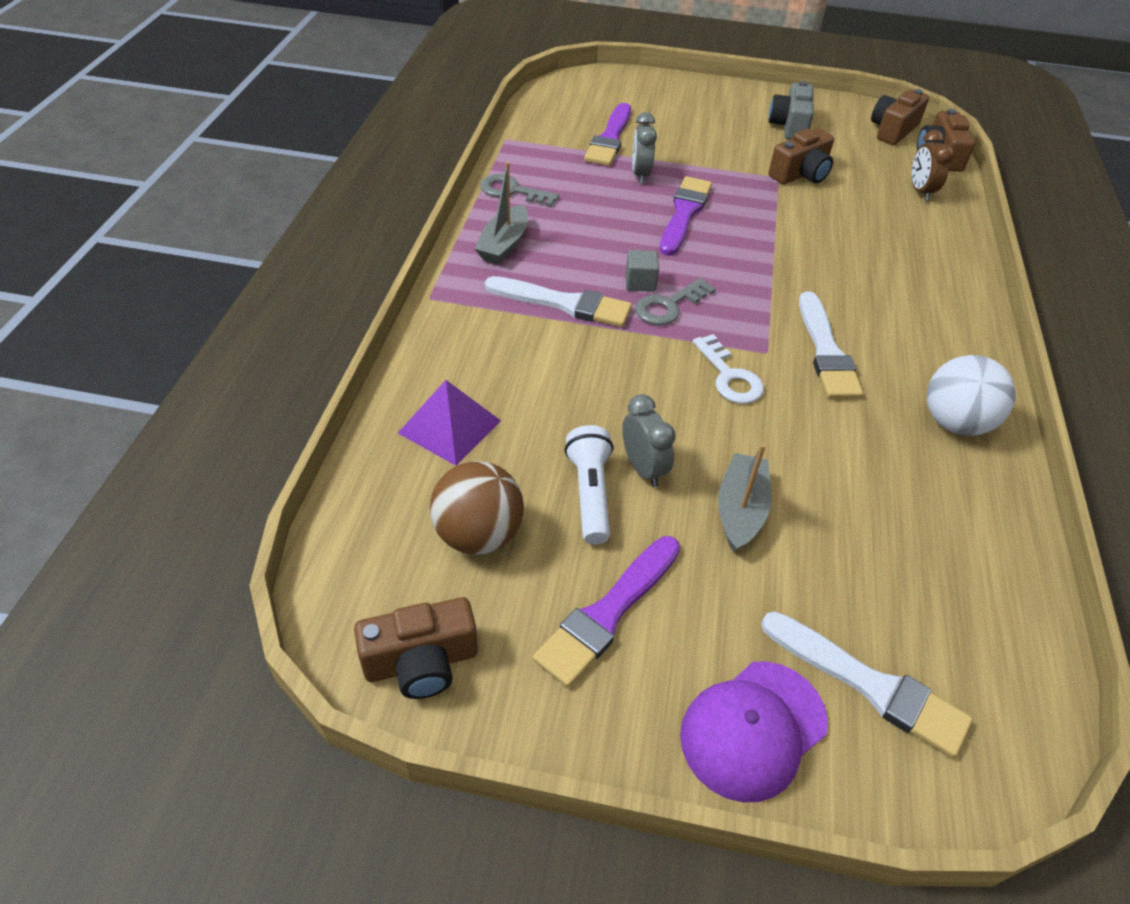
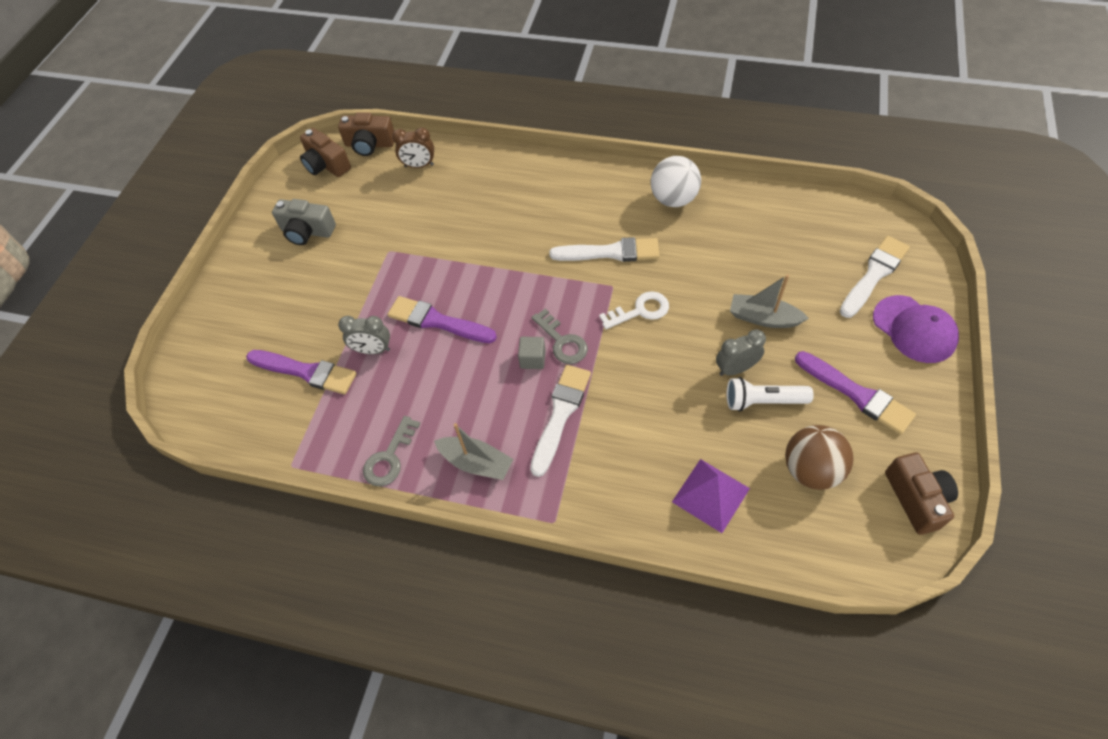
camera: 80 degrees left, 10 degrees up
(800, 174) = (386, 235): brown camera -> none

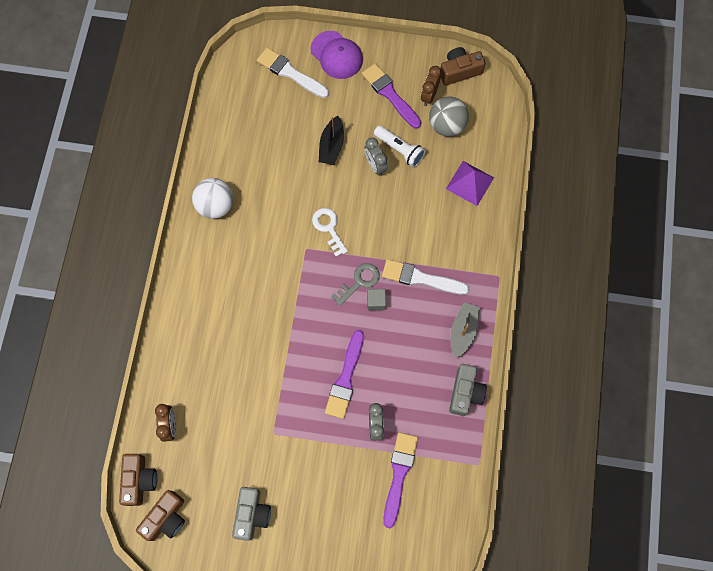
camera: 100 degrees left, 15 degrees up
(389, 458) = (465, 393): grey key -> grey camera
(610, 252) = (272, 252): white brush -> none
(763, 318) = (331, 146): grey boat -> black boat
(763, 401) = (399, 150): white flashlight -> white flashlight turned 45 degrees counterclockwise
(810, 470) = (446, 125): brown ball -> grey ball
(856, 394) = (390, 94): purple brush -> purple brush turned 75 degrees counterclockwise
(862, 448) = (429, 95): none -> brown clock
(914, 329) = (336, 55): purple cap -> purple cap turned 90 degrees clockwise

